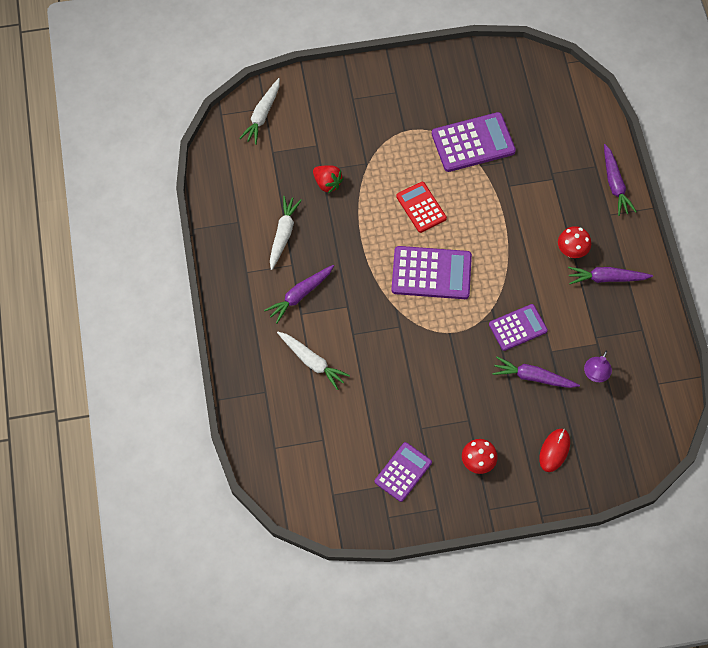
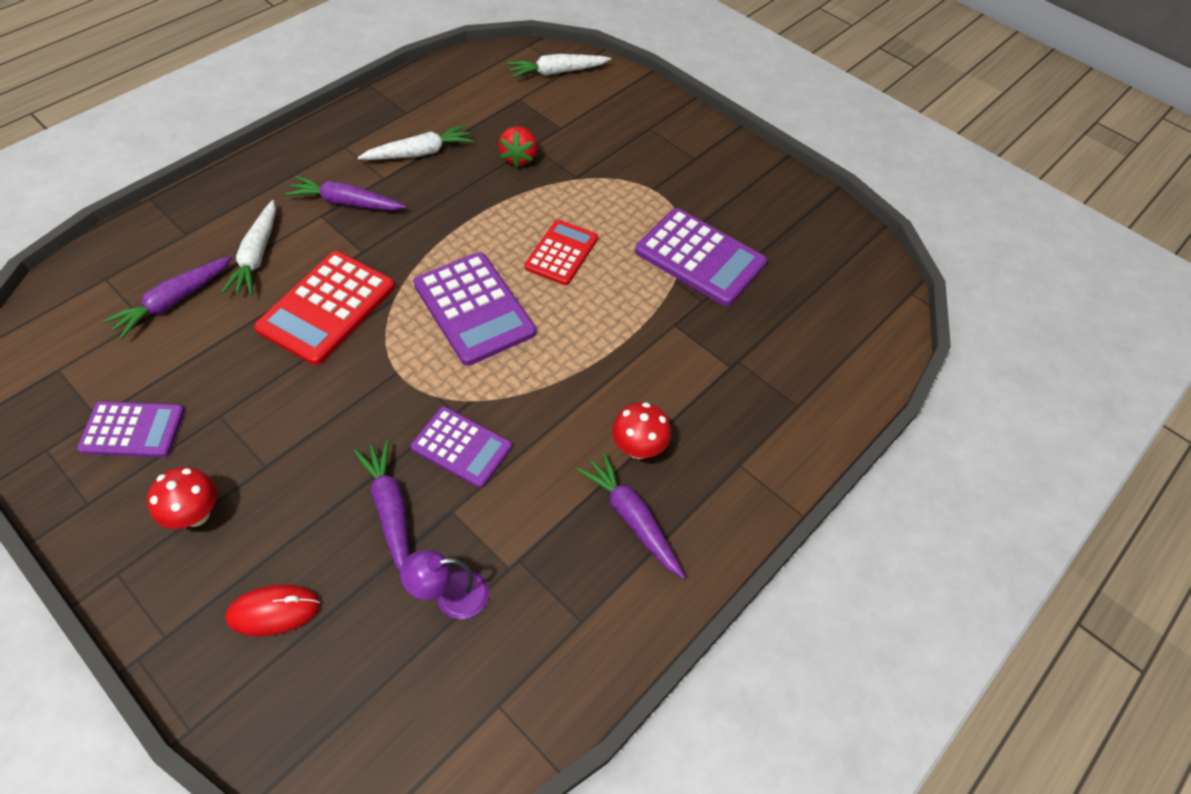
camera: 50 degrees right, 10 degrees down
(380, 344) = (327, 308): none -> red calculator
(615, 184) = (793, 444): purple carrot -> purple carrot (174, 301)

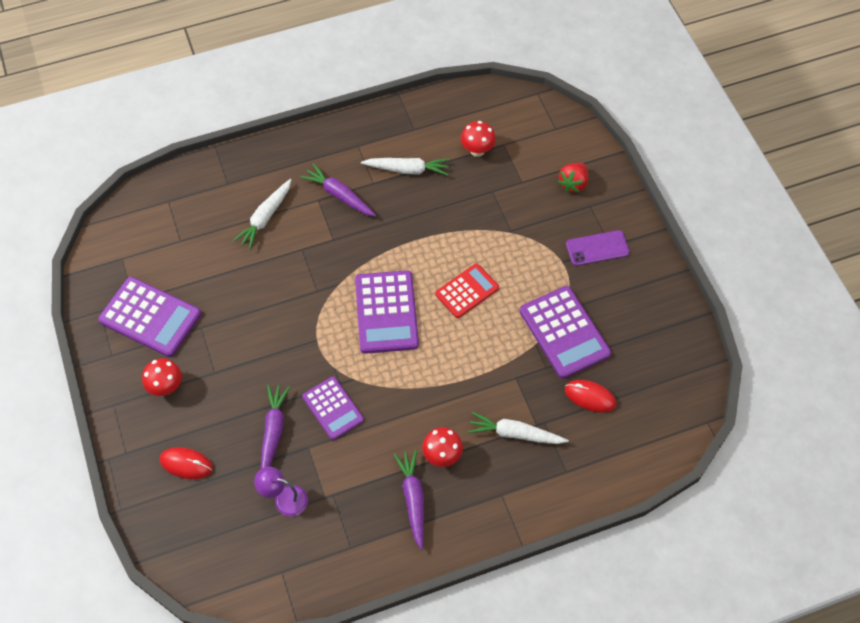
camera: 30 degrees right, 5 degrees up
(133, 430) = (150, 317): purple calculator -> purple calculator, size x1.56
(174, 301) = (203, 234): purple carrot -> none
(327, 308) = (293, 275): red calculator -> none
(492, 112) = (477, 150): none -> red mushroom
(519, 158) = (477, 199): red strawberry -> red strawberry (573, 184)
(557, 72) = (546, 128): white carrot -> white carrot (515, 433)
(682, 165) = (597, 248): none -> purple phone
(771, 314) = (590, 397): none -> red mouse

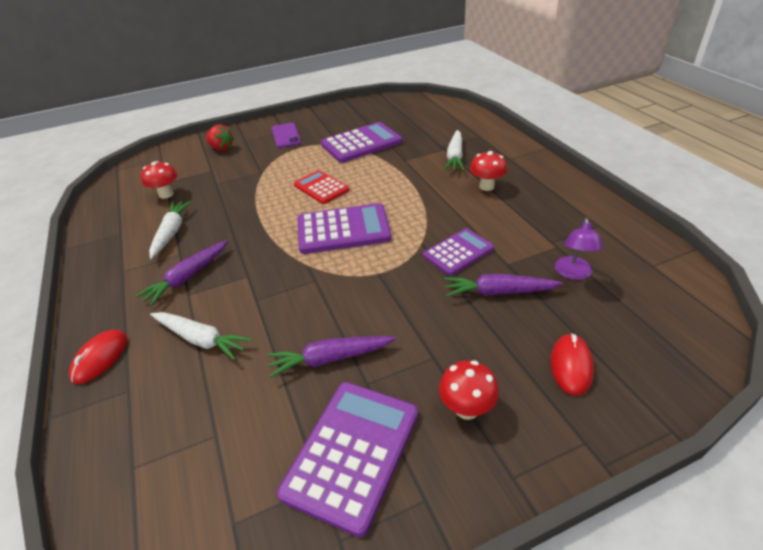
camera: 90 degrees left, 20 degrees down
(413, 499) = (534, 197): purple carrot -> purple carrot (330, 359)
(590, 397) = (415, 131): red mouse -> red mouse (100, 358)

